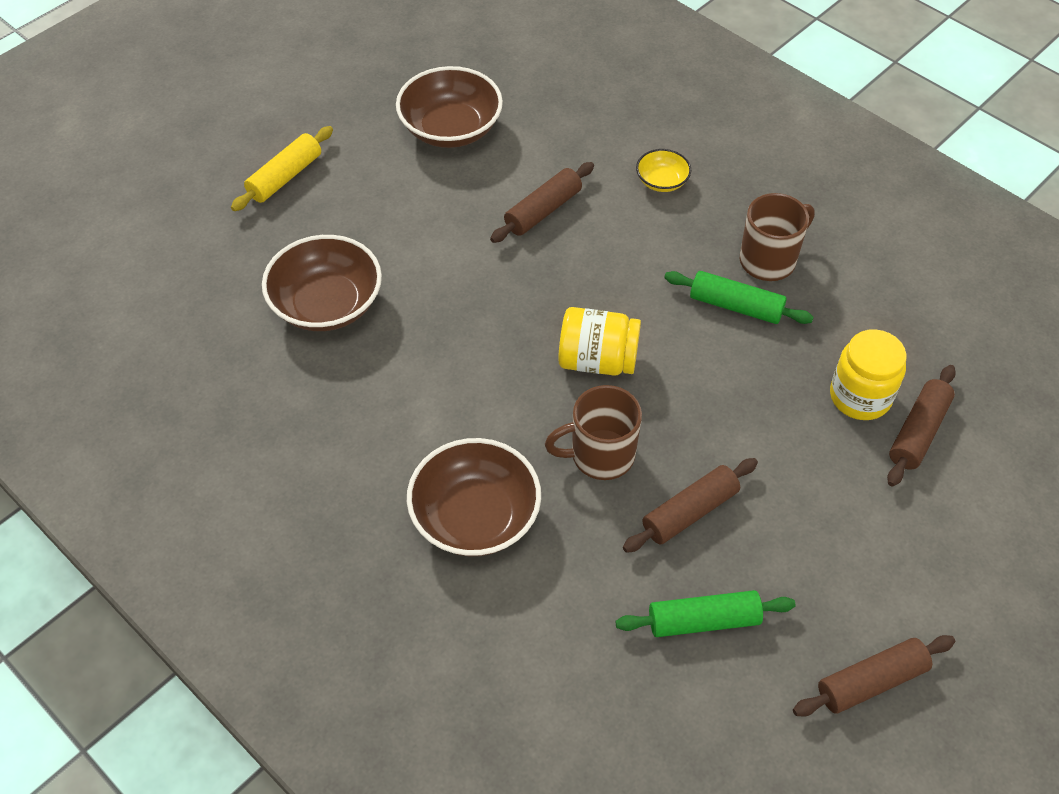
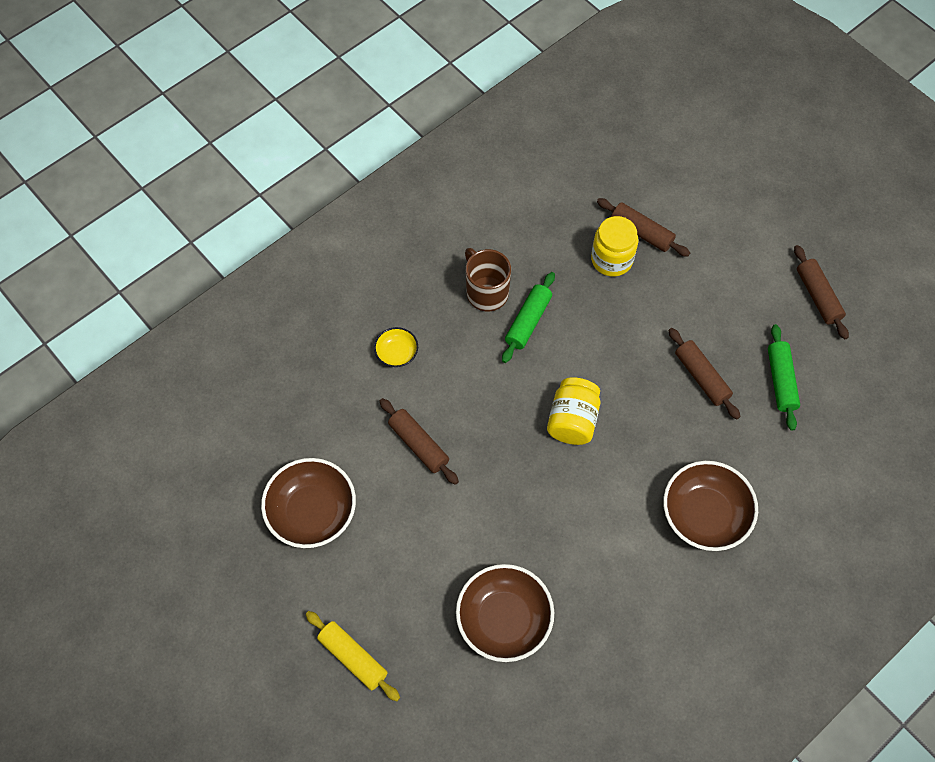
camera: 85 degrees left, 10 degrees up
(600, 455) = (656, 427): brown mug -> none

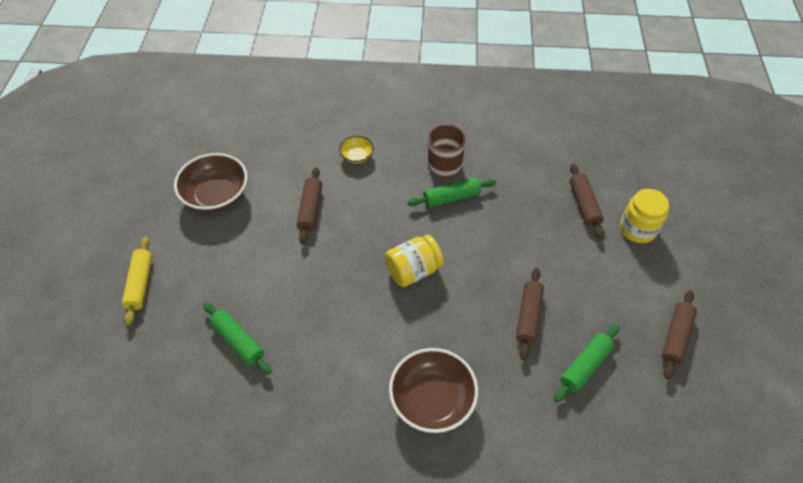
camera: 45 degrees right, 10 degrees down
(504, 619) = (238, 341): brown bowl -> green rolling pin
(611, 259) = (545, 205): yellow jar -> yellow jar (637, 229)

